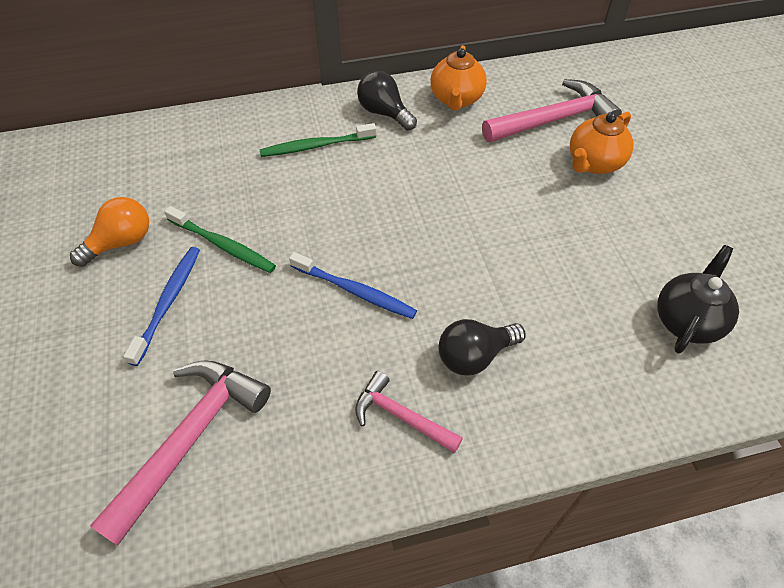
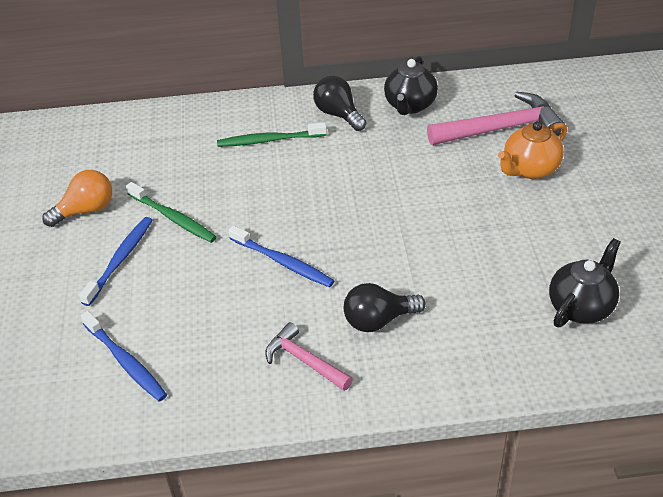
camera: 10 degrees right, 10 degrees down
(190, 438) = (126, 362): pink hammer -> blue toothbrush
(456, 99) = (410, 105): orange teapot -> black teapot

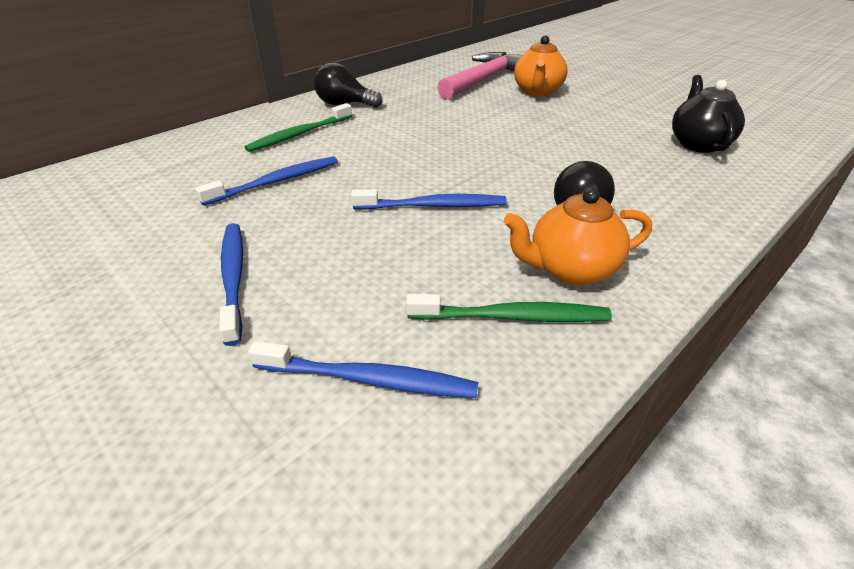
camera: 40 degrees left, 5 degrees down
(86, 210) = (129, 251): orange light bulb -> none
(173, 218) = (263, 217): green toothbrush -> green toothbrush (513, 317)
(209, 187) = (277, 181): none -> blue toothbrush
(304, 361) = (570, 269): pink hammer -> orange teapot
(410, 105) = (398, 86): black teapot -> none

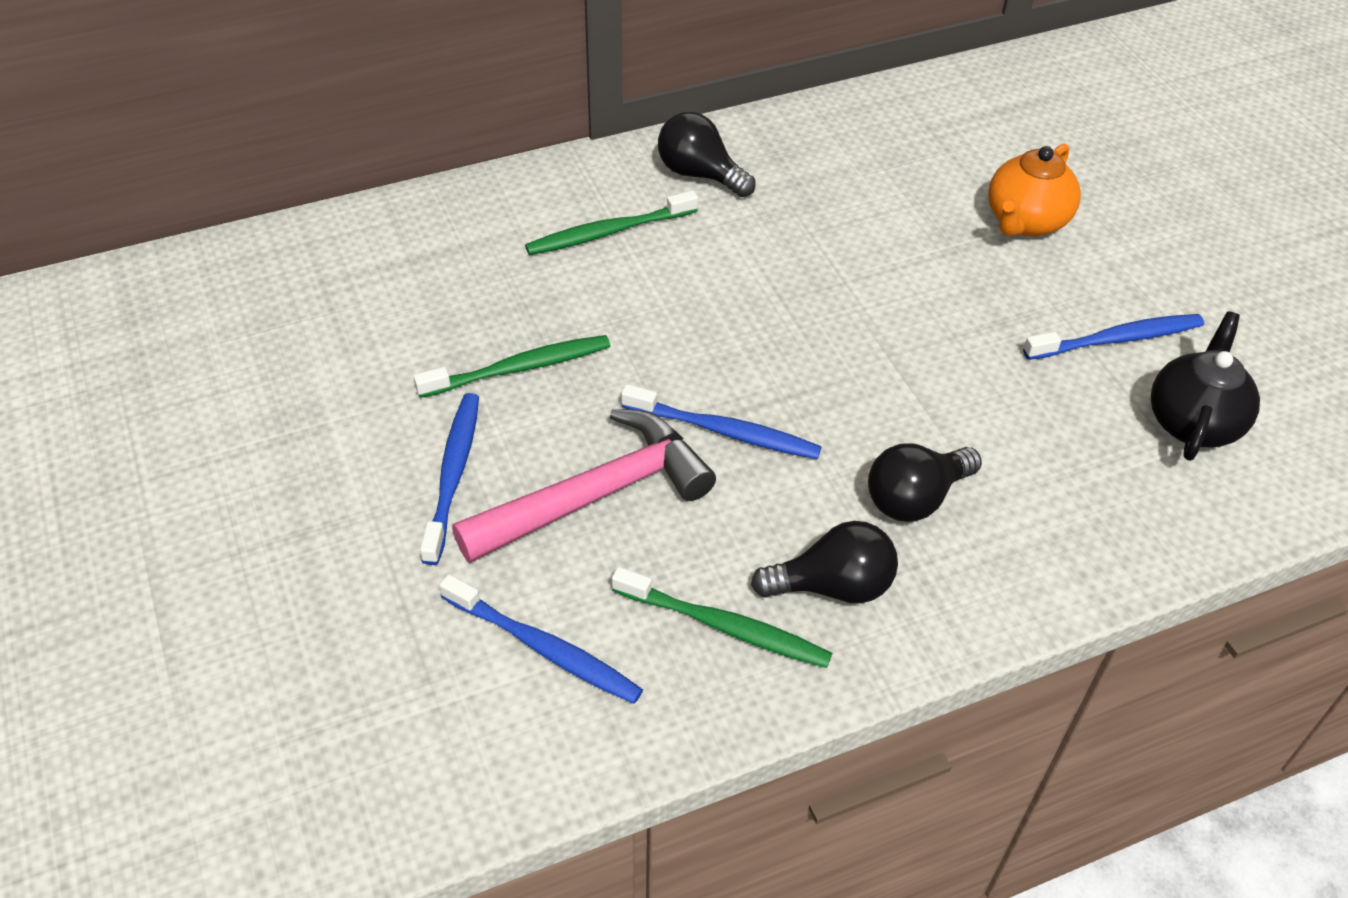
camera: 20 degrees right, 10 degrees up
(265, 206) = (520, 368): none -> green toothbrush
(277, 181) = (547, 326): blue toothbrush -> blue toothbrush (1117, 339)
(484, 80) = (955, 163): pink hammer -> pink hammer (596, 494)
(570, 269) = (832, 586): orange teapot -> black light bulb

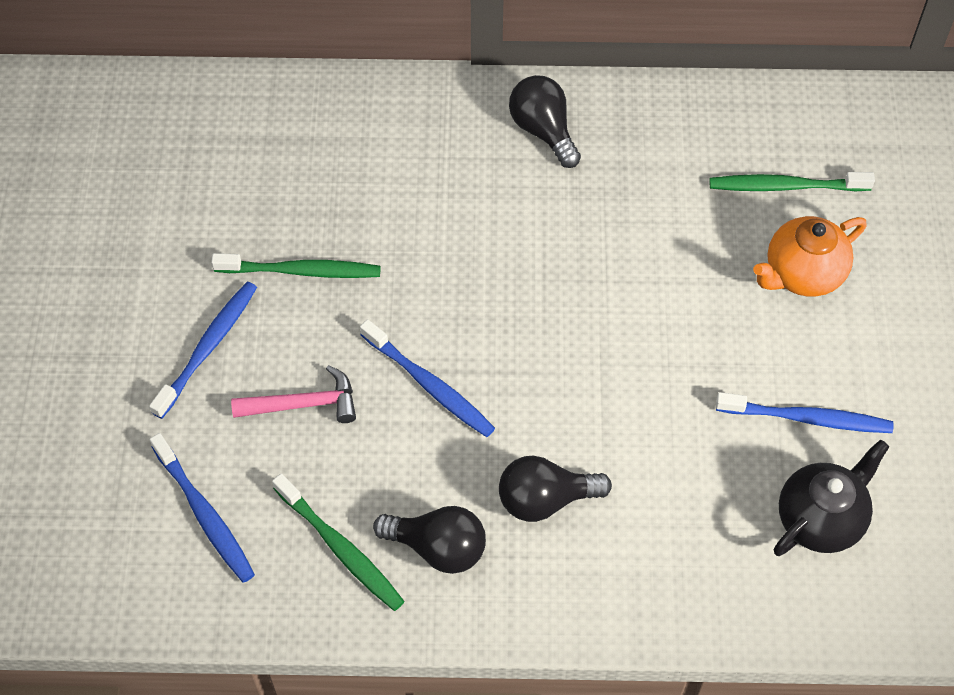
camera: 25 degrees right, 10 degrees up
(596, 494) = (304, 404): pink hammer -> pink hammer, size x0.59
(607, 232) = (435, 165): green toothbrush -> green toothbrush (785, 186)

